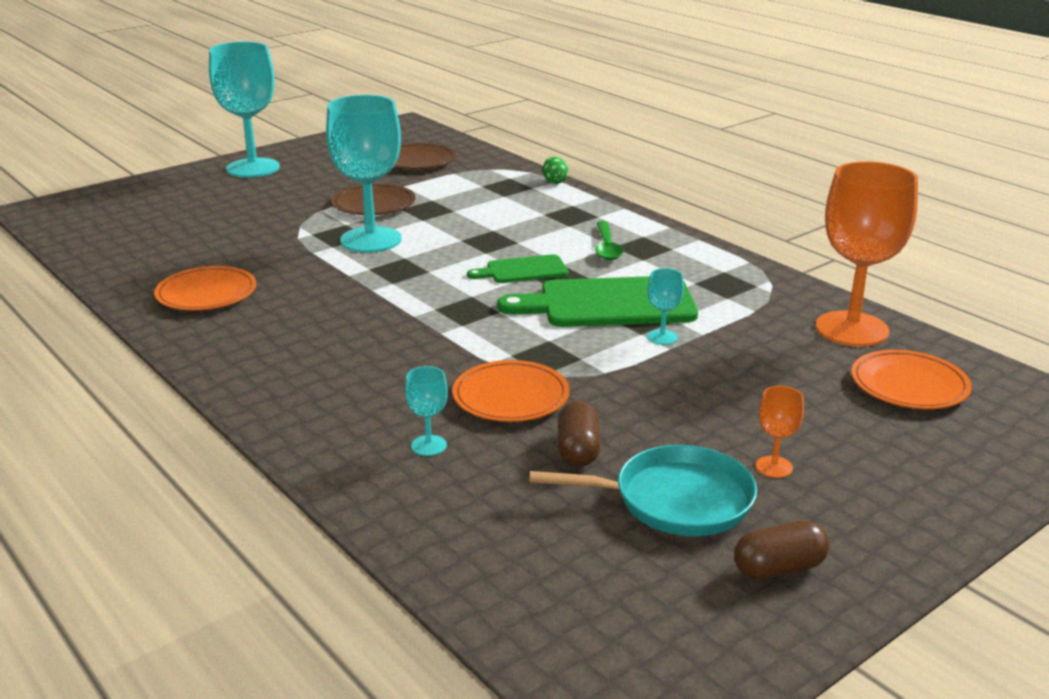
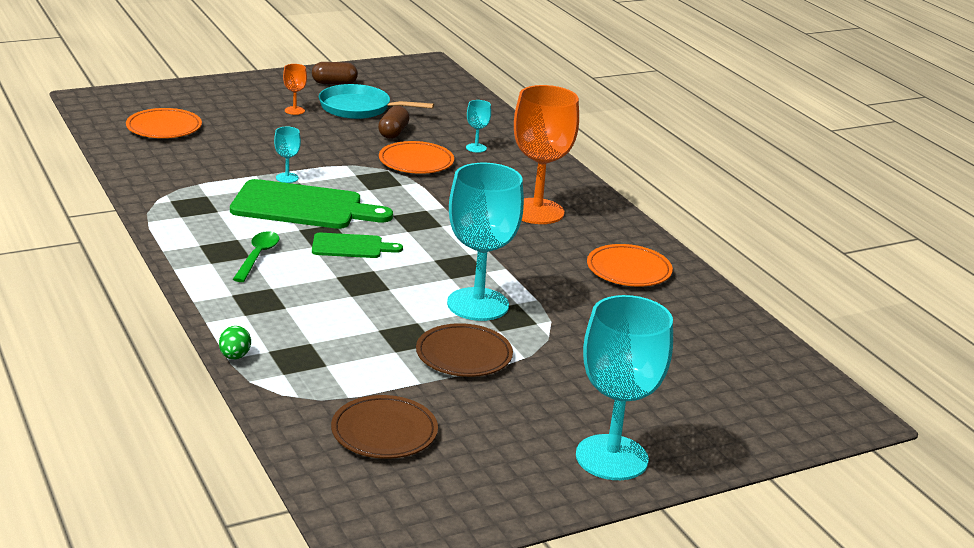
camera: 170 degrees left, 0 degrees up
(851, 329) = (147, 161): orange goblet -> orange goblet (537, 211)

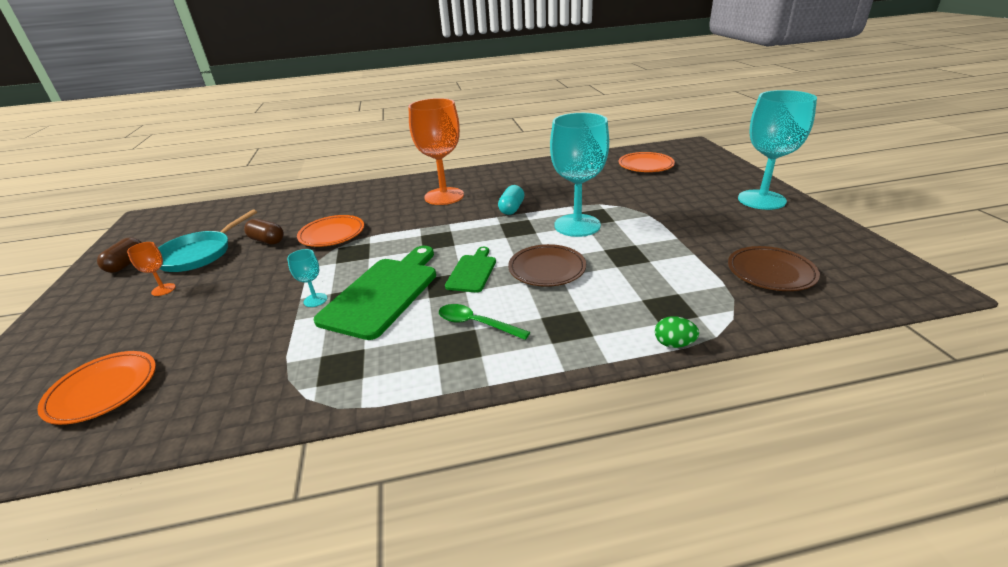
camera: 70 degrees left, 5 degrees up
(464, 355) = (650, 235): brown plate -> brown plate (547, 269)
(476, 148) = (326, 209): turquoise goblet -> none
(513, 259) = (512, 209): none -> turquoise capsule
(628, 270) = (535, 177): orange plate -> orange plate (645, 165)

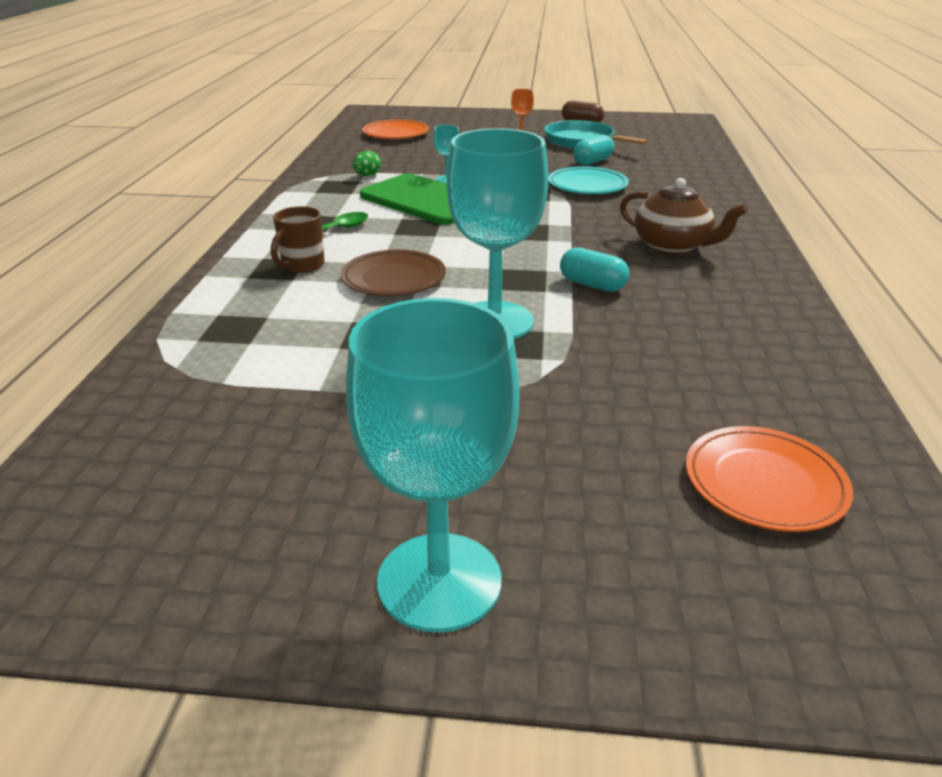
camera: 105 degrees right, 0 degrees up
(267, 241) = (592, 162): brown capsule -> turquoise capsule
(332, 234) = (587, 185): orange plate -> turquoise plate
(444, 196) = (672, 246): orange goblet -> brown teapot
(472, 272) = (430, 240): green cutting board -> none
(553, 315) = (302, 266): none -> brown mug
(673, 344) = (180, 311): green egg -> green egg (367, 176)
(771, 272) = (200, 436): brown plate -> none

